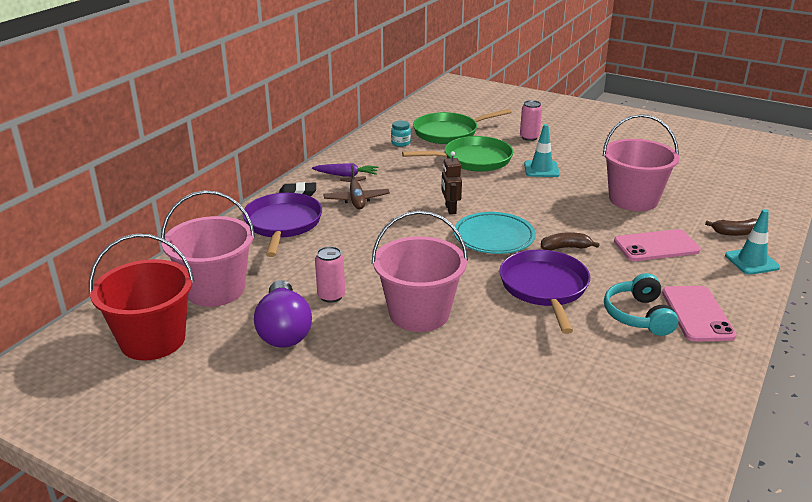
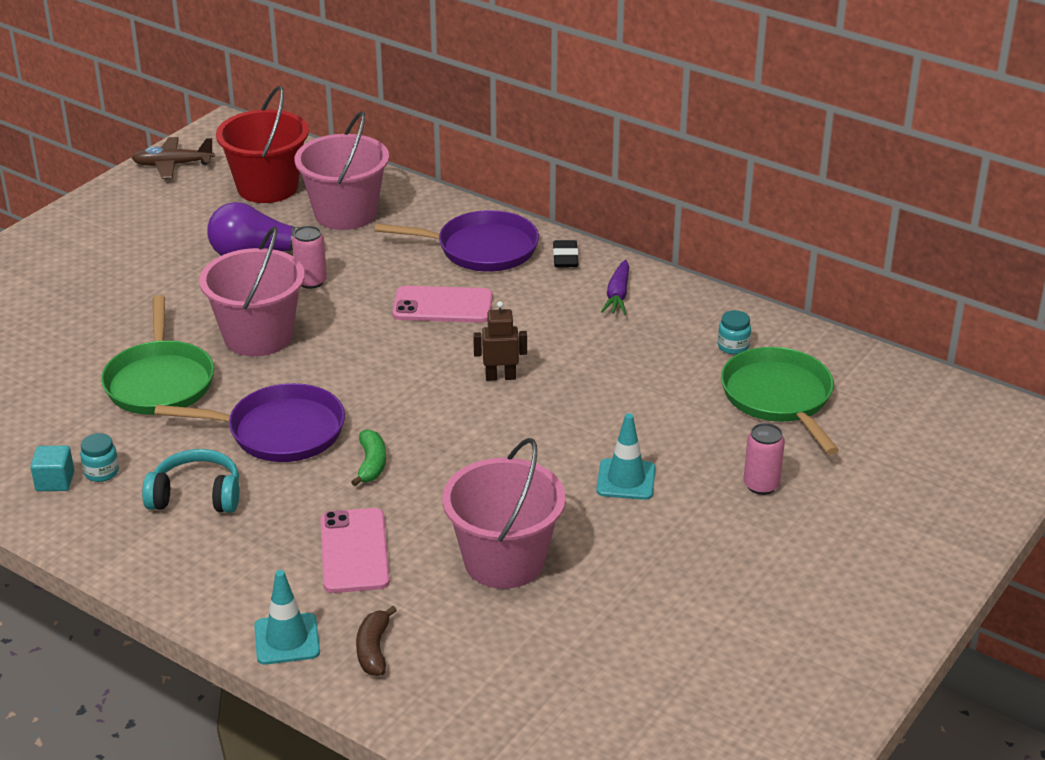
camera: 95 degrees right, 5 degrees up
(356, 199) = (542, 302): brown plane -> brown plane (173, 165)
(473, 160) = (666, 413): green pan -> green pan (160, 382)
(494, 237) = (414, 406): turquoise plate -> none
(565, 248) = (371, 464): brown banana -> green banana
(636, 368) = (101, 472): none -> turquoise jar
(661, 393) = (55, 481): none -> turquoise cube
(697, 314) = (182, 547): pink phone -> pink phone (443, 305)

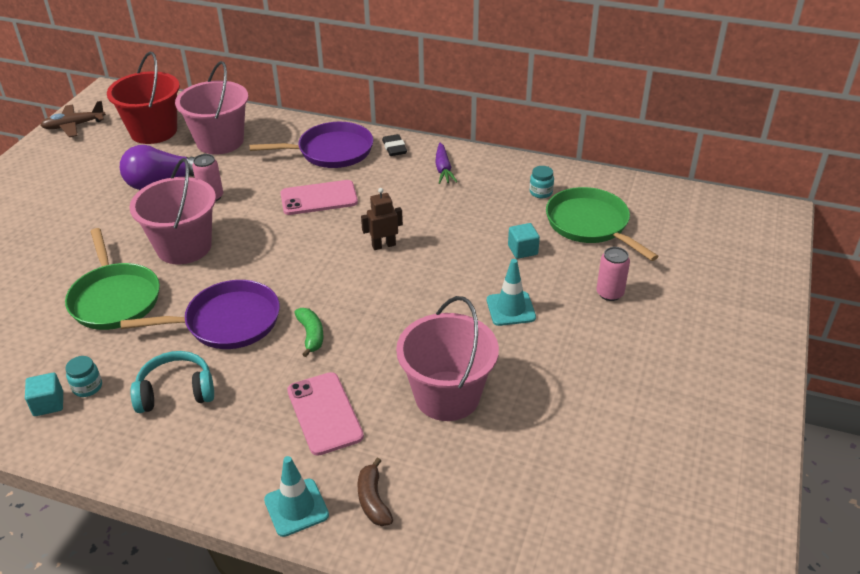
camera: 15 degrees left, 5 degrees up
(674, 414) = (522, 250): none -> turquoise cube

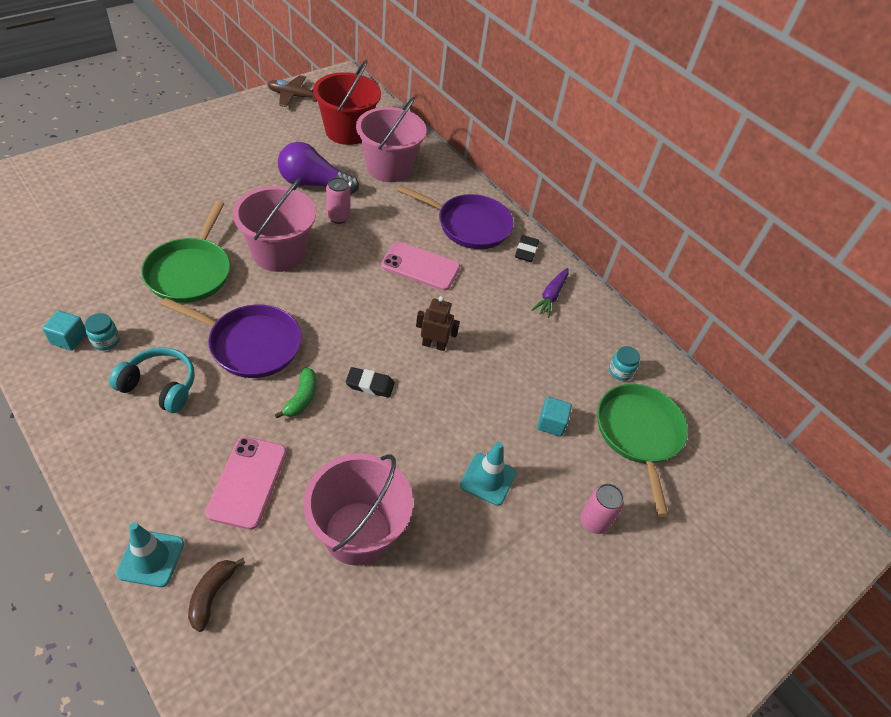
camera: 25 degrees right, 10 degrees up
(359, 297) = (370, 385): none -> black eraser

